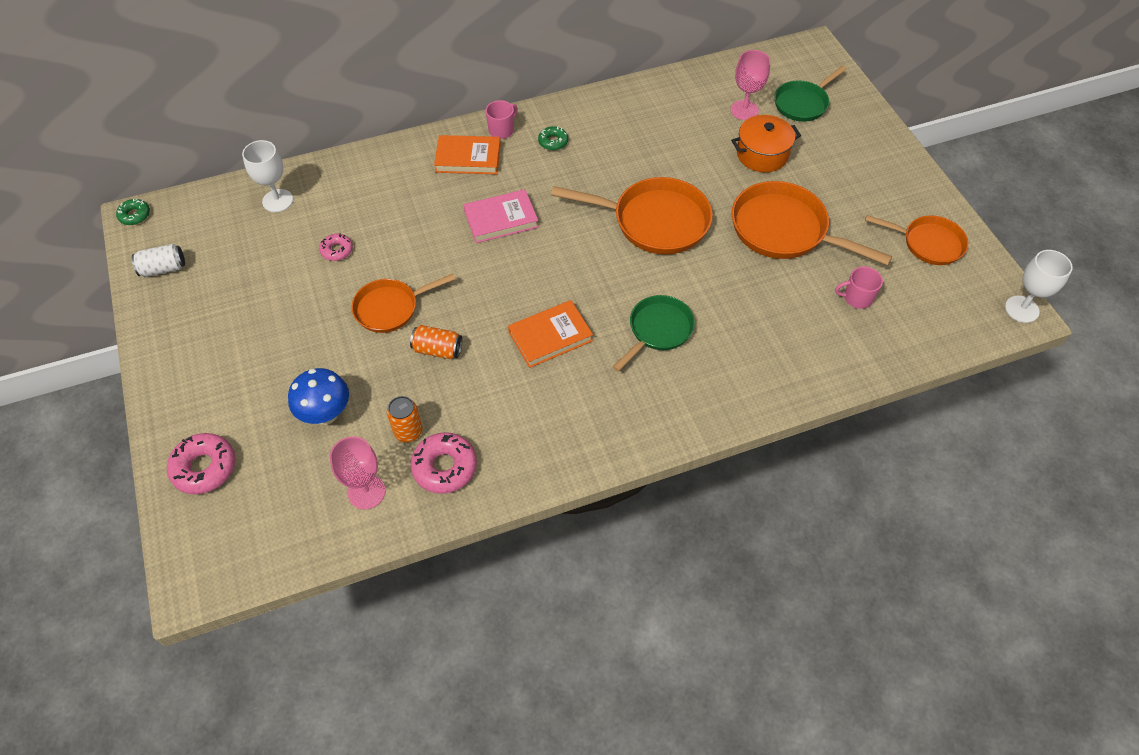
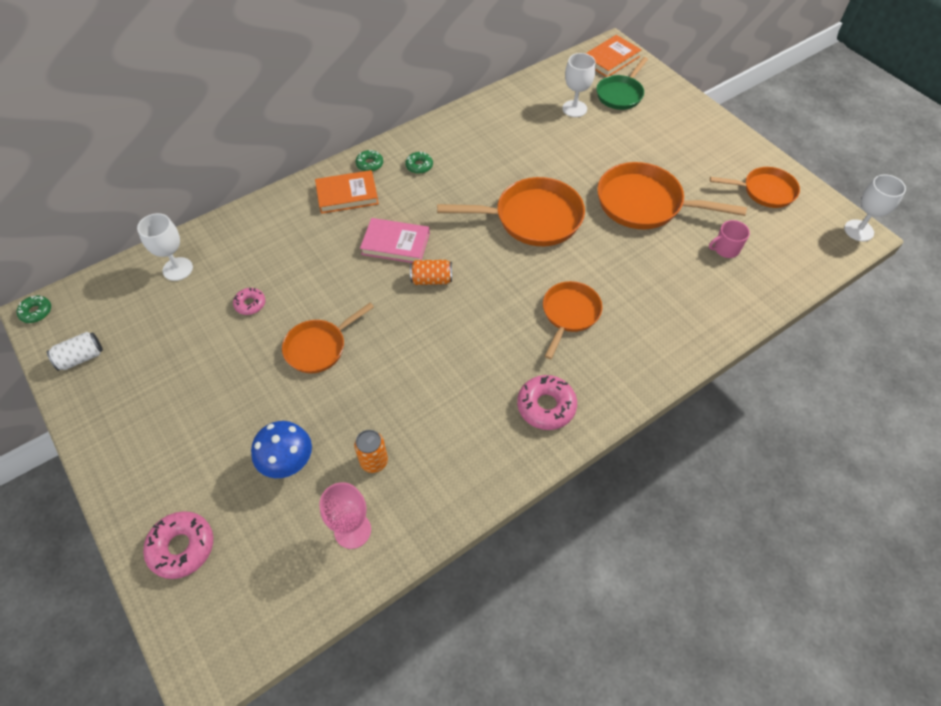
camera: 15 degrees left, 0 degrees up
(437, 350) = (376, 376): orange can -> orange can (431, 279)
(444, 467) = (419, 487): pink donut -> pink donut (546, 406)
(501, 219) = (395, 244): pink book -> pink book turned 45 degrees clockwise
(502, 130) = (369, 164): pink mug -> green donut
(550, 336) = (476, 341): orange book -> orange book (611, 59)
(658, 330) = (569, 314): green pan -> orange pan
(744, 110) = (574, 109): pink goblet -> white goblet
(762, 154) = (603, 143): orange pot -> none

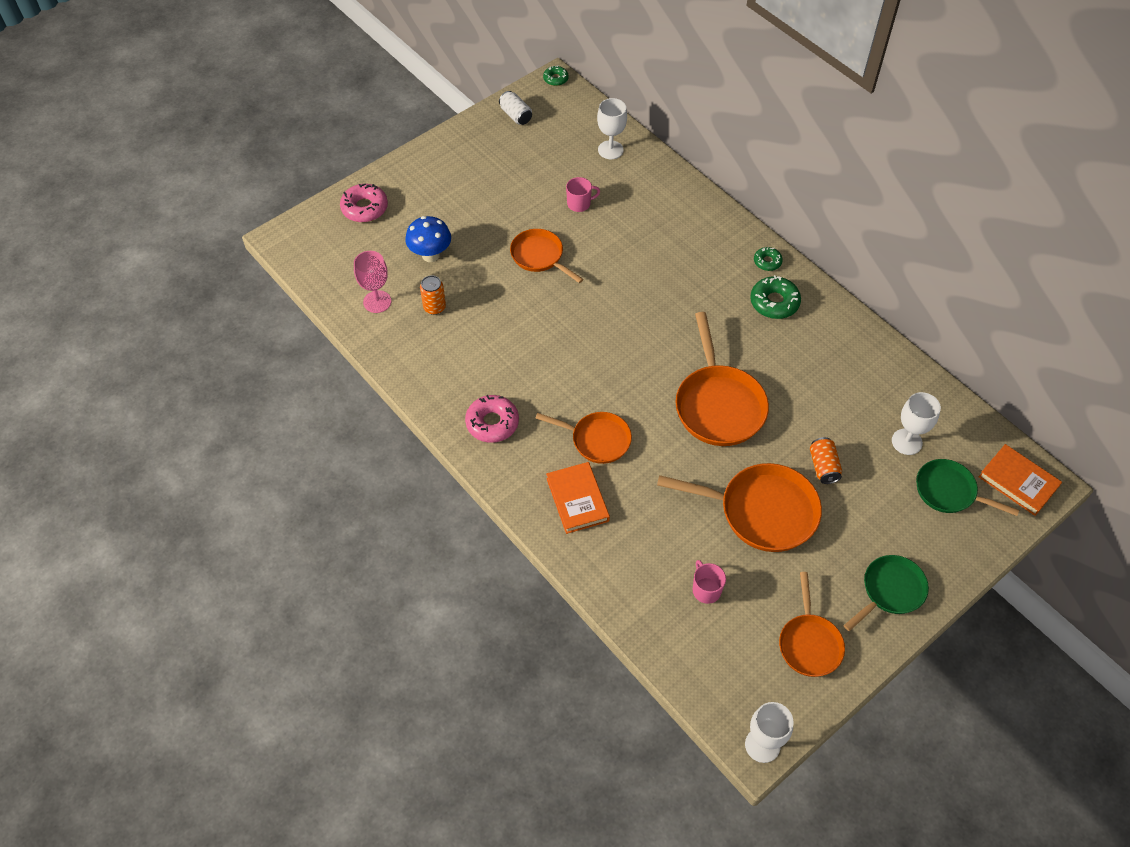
camera: 85 degrees right, 0 degrees up
(250, 304) = (579, 204): pink donut -> pink mug
(347, 195) = (721, 250): orange book -> orange book (577, 500)
(395, 244) = (664, 295): pink book -> none
(419, 166) = (774, 302): green donut -> green donut, size x1.71
(431, 279) = (624, 327): orange can -> orange can (823, 466)
(645, 203) = (761, 511): orange pan -> orange pan turned 90 degrees clockwise
(711, 139) = (890, 591): none -> green pan

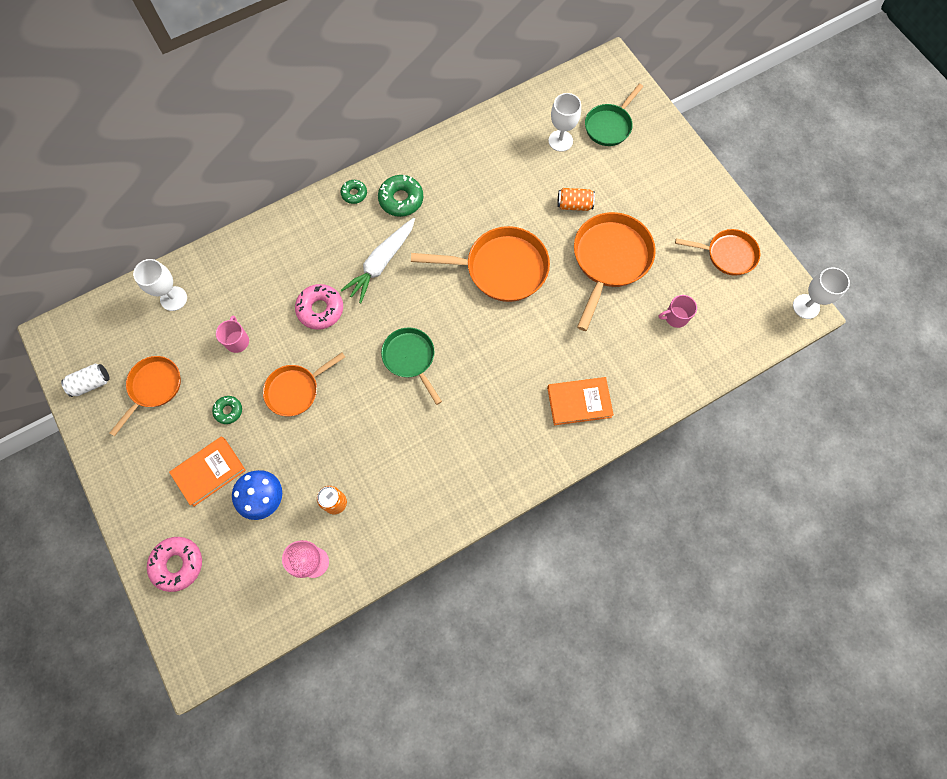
camera: 80 degrees left, 15 degrees up
(492, 423) = (486, 464): pink donut -> pink donut (320, 309)
(555, 79) = (51, 334): green donut -> green donut (228, 411)
(597, 440) = (520, 375): orange pan -> orange pan (154, 387)
(693, 299) = (381, 263): none -> white carrot
(890, 591) = (689, 189): green pan -> green pan (410, 358)
(1018, 482) = (607, 79): orange book -> orange book (209, 472)

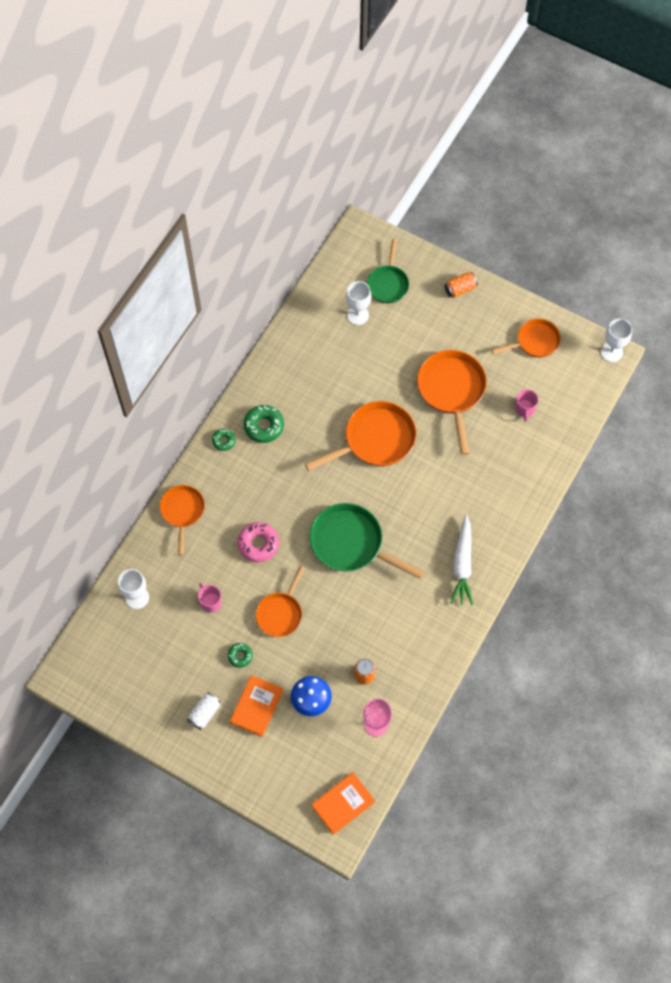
camera: 30 degrees left, 5 degrees down
(91, 383) = (119, 695): white can -> white can (204, 713)
(154, 387) = (170, 671): orange pan -> orange pan (182, 512)
(177, 564) = (279, 781): pink donut -> none
(381, 263) = (281, 484): white carrot -> white carrot (462, 564)
(410, 358) = (351, 543): green pan -> green pan, size x1.60
(574, 205) = (399, 361): orange can -> orange can (460, 289)
(579, 402) = (493, 508): orange book -> orange book (343, 804)
(675, 317) = (524, 409): pink mug -> pink mug turned 45 degrees counterclockwise

